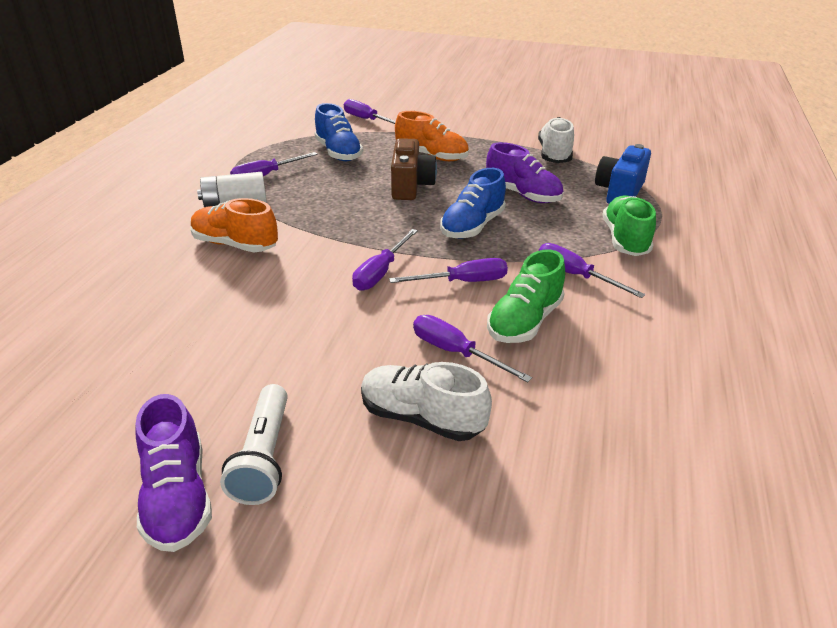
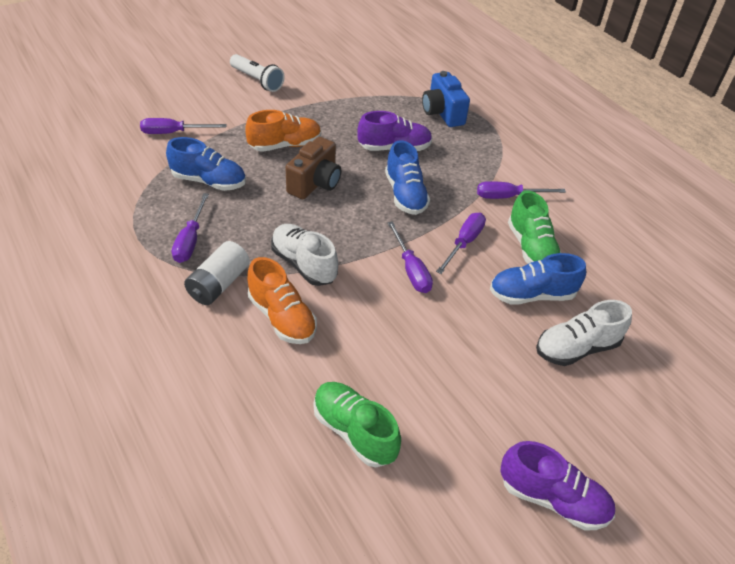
camera: 50 degrees left, 10 degrees up
(235, 244) = (282, 318): orange shoe -> orange shoe turned 105 degrees counterclockwise
(263, 457) = (550, 438): white flashlight -> white flashlight (257, 81)
(411, 186) = (315, 183): brown camera -> brown camera turned 75 degrees clockwise
(455, 352) = (531, 295): purple screwdriver -> blue shoe
(554, 155) = (361, 99): white shoe -> white shoe (304, 264)
(625, 239) = (495, 152): green shoe -> green shoe (354, 431)

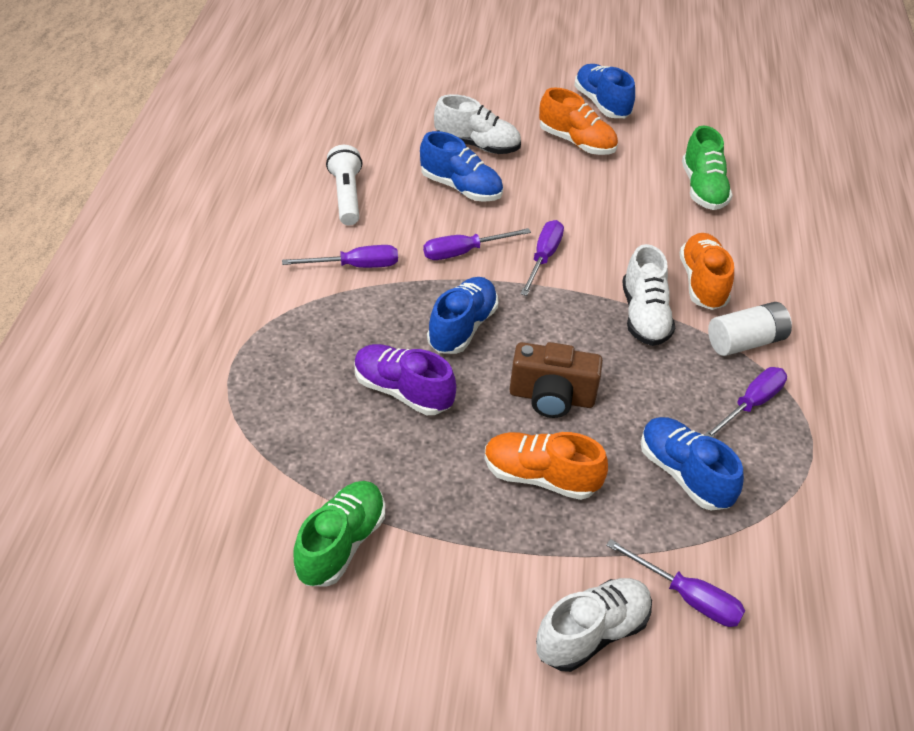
camera: 140 degrees left, 0 degrees up
(210, 104) = (592, 633): none -> white shoe
(257, 81) = (472, 648): white flashlight -> white flashlight (346, 196)
(315, 183) = (551, 397): brown camera -> brown camera turned 150 degrees counterclockwise
(442, 113) = (271, 407): blue camera -> none
(508, 197) = (355, 266): purple screwdriver -> purple screwdriver turned 45 degrees counterclockwise
(512, 414) = (576, 142): none -> orange shoe
(531, 248) = (407, 216): green shoe -> green shoe (341, 544)
(552, 499) = (601, 104): purple shoe -> blue shoe

